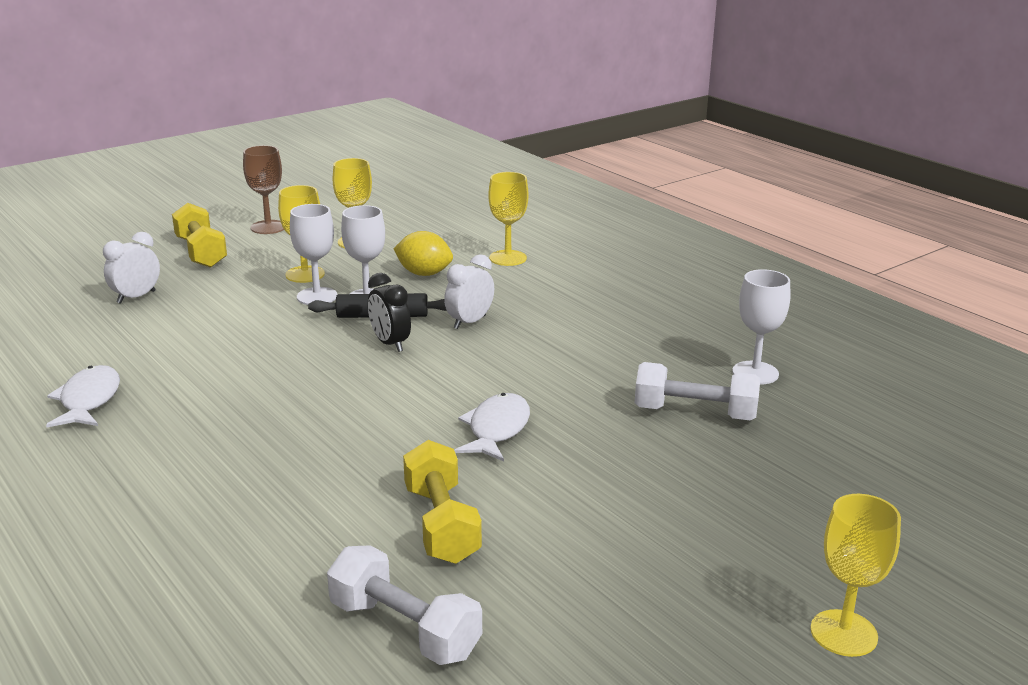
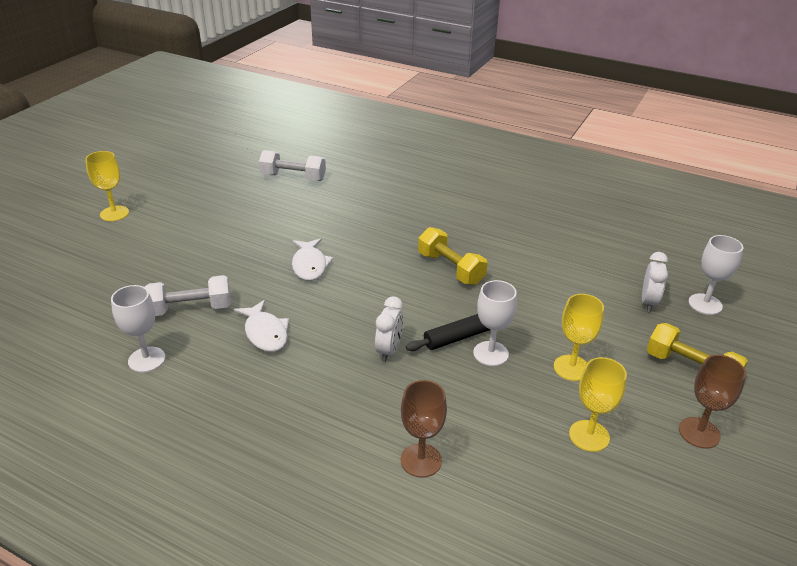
camera: 155 degrees right, 10 degrees up
(89, 400) = (543, 225): white fish -> white fish (265, 333)
(317, 296) = (529, 343): white goblet -> white goblet (705, 304)
(390, 343) = (427, 311): black clock -> none
(424, 274) = (477, 403): yellow lemon -> none
(441, 524) = (305, 213): yellow dumbbell -> yellow dumbbell (450, 268)
(508, 258) = (421, 460): yellow goblet -> brown goblet

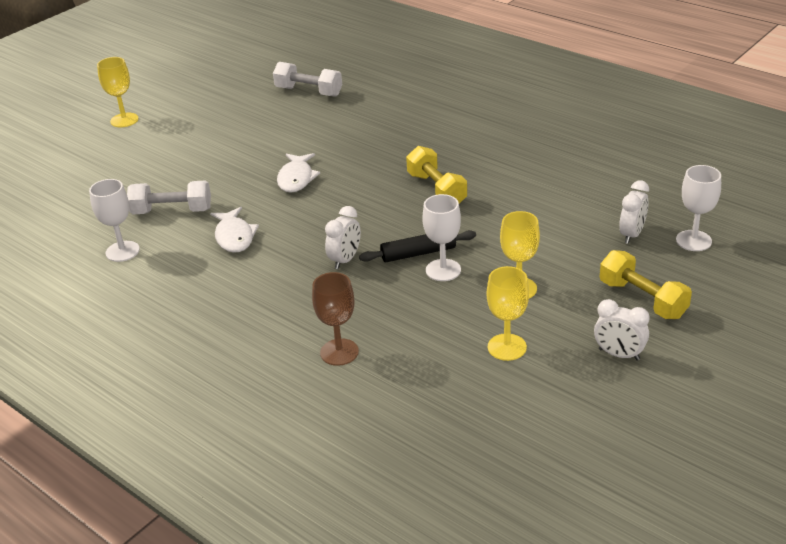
camera: 15 degrees right, 0 degrees up
(699, 433) = (619, 354): brown goblet -> white clock

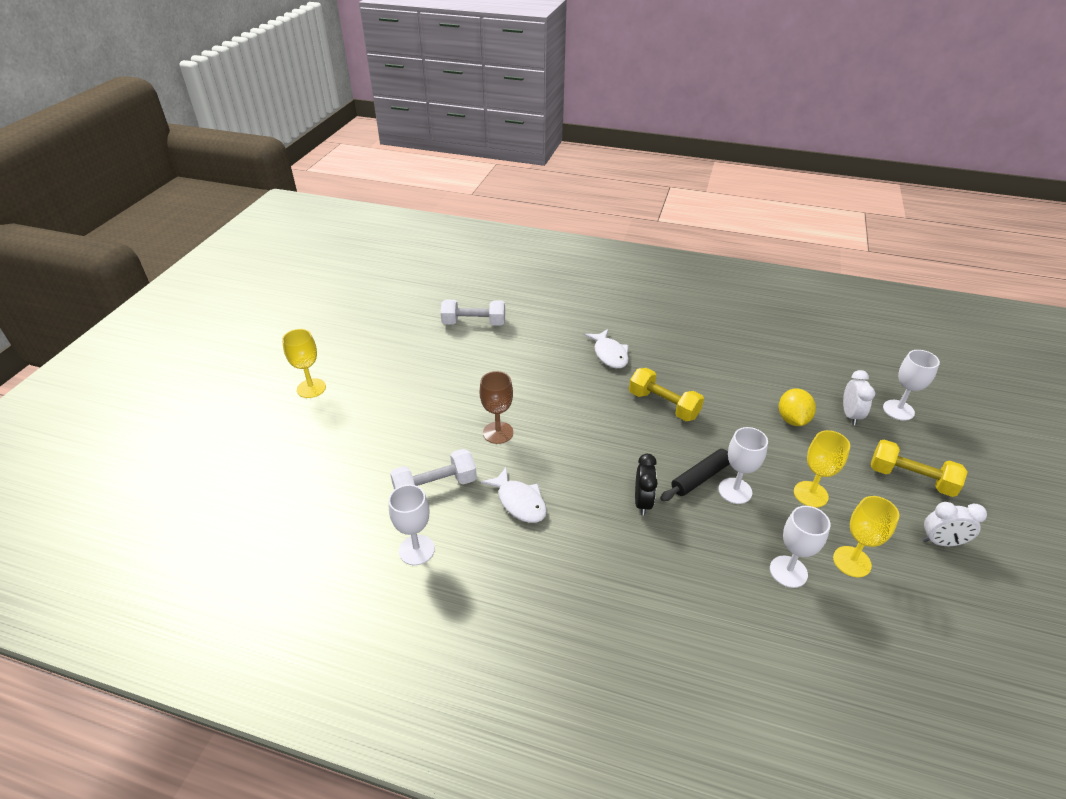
camera: 25 degrees left, 5 degrees up
(296, 179) = (531, 420): white fish -> white fish (609, 354)
(339, 352) = (717, 613): brown goblet -> brown goblet (498, 432)
(345, 260) = (642, 502): white clock -> black clock
(435, 340) = (788, 571): none -> white goblet
(562, 226) = (792, 419): none -> yellow lemon

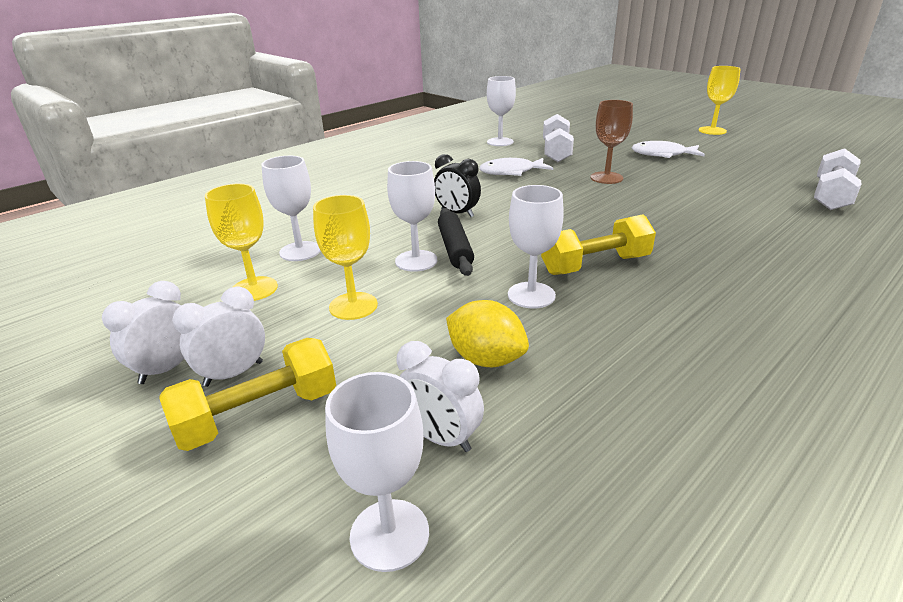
camera: 120 degrees right, 10 degrees down
(609, 354) = (735, 260): white fish -> white fish (662, 154)
(722, 421) = (531, 295): none -> white goblet
(908, 508) = (233, 374): none -> white clock

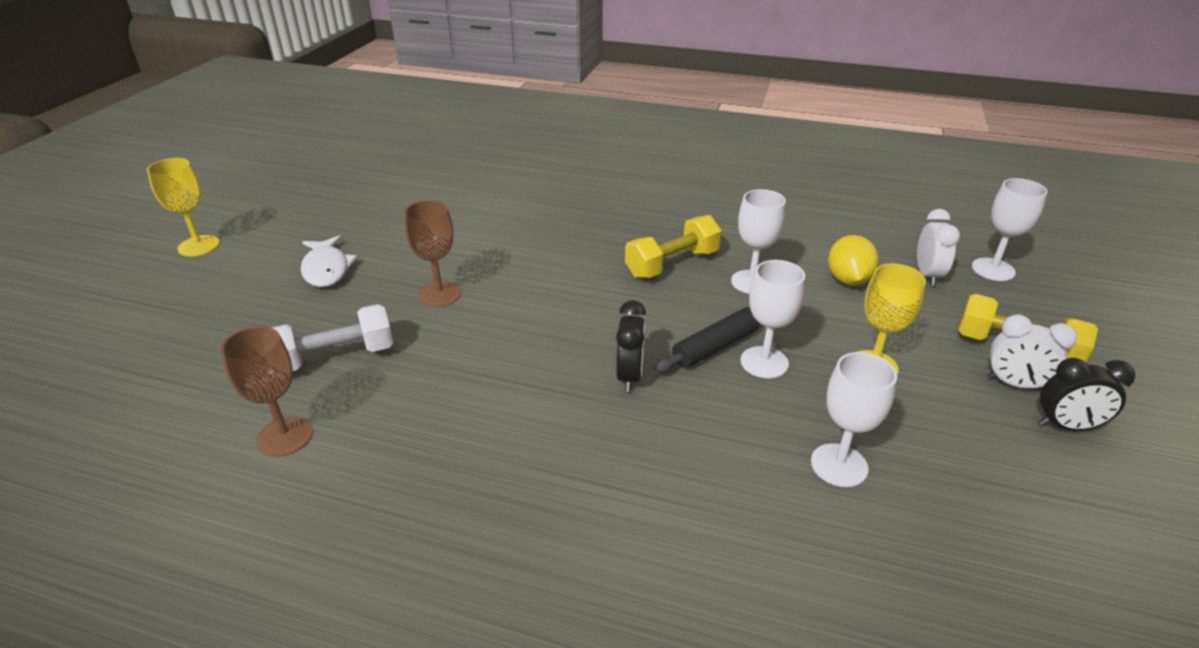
camera: 120 degrees left, 5 degrees up
(167, 368) = (1066, 426): white clock -> black clock
(254, 289) = (934, 452): yellow goblet -> none
(500, 142) = (285, 436): white goblet -> brown goblet
(511, 172) = (451, 376): white fish -> none
(595, 265) = (672, 264): yellow dumbbell -> yellow dumbbell turned 75 degrees counterclockwise
(831, 196) = (435, 179): white dumbbell -> none

